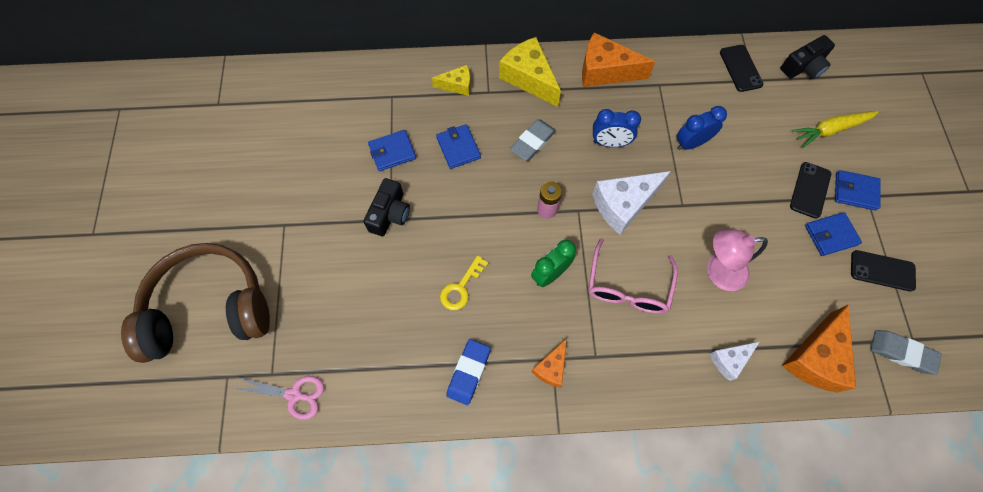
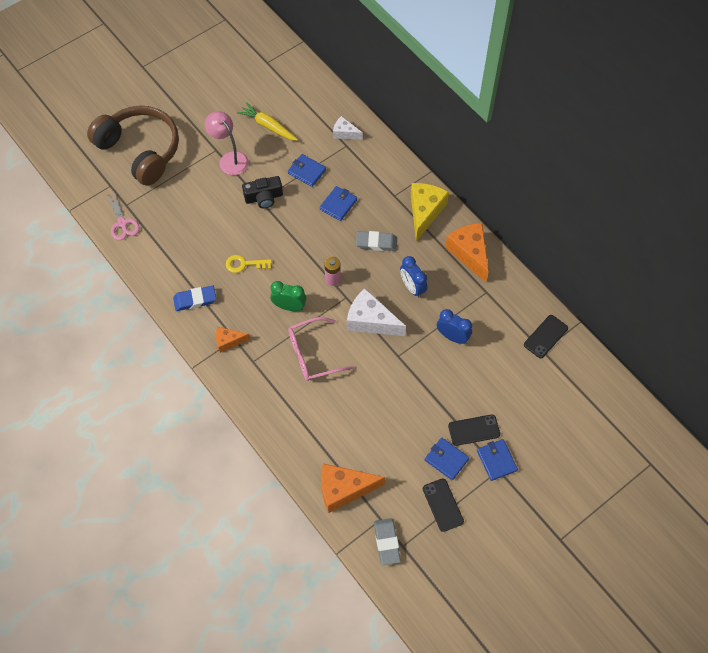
camera: 55 degrees right, 5 degrees down
(457, 85) = (384, 175): yellow cheese -> none
(718, 272) = (363, 402): pink lamp -> pink lamp (230, 159)
(729, 360) = (305, 438): white cheese -> white cheese (345, 133)
(803, 67) = (583, 378): black camera -> none
(830, 130) = (539, 421): yellow carrot -> yellow carrot (268, 126)

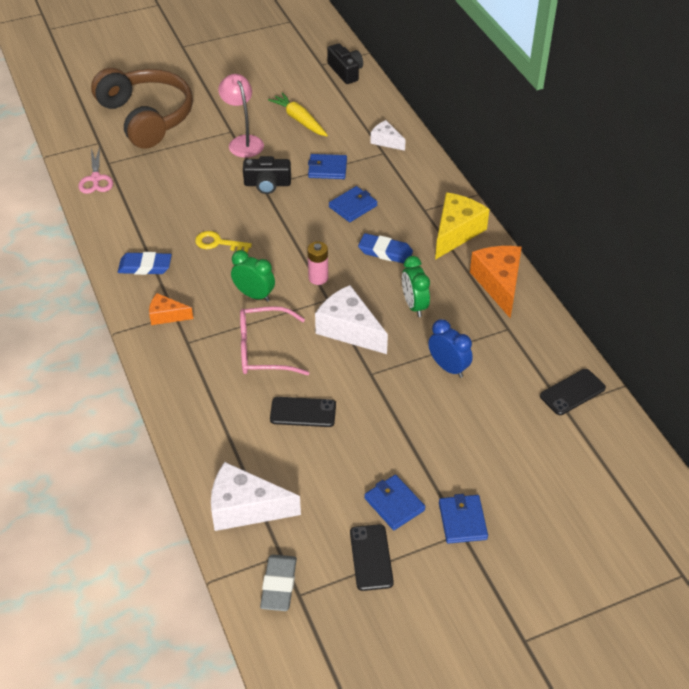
camera: 15 degrees right, 15 degrees down
(290, 66) = (345, 71): none -> black camera
(307, 171) = (327, 169): blue wallet -> blue wallet turned 45 degrees counterclockwise
(344, 489) = (245, 508): orange cheese -> white cheese
(376, 243) = (385, 252): grey eraser -> blue eraser
(412, 287) = (414, 305): blue clock -> green clock
(474, 430) = (443, 478): black phone -> black phone (303, 412)

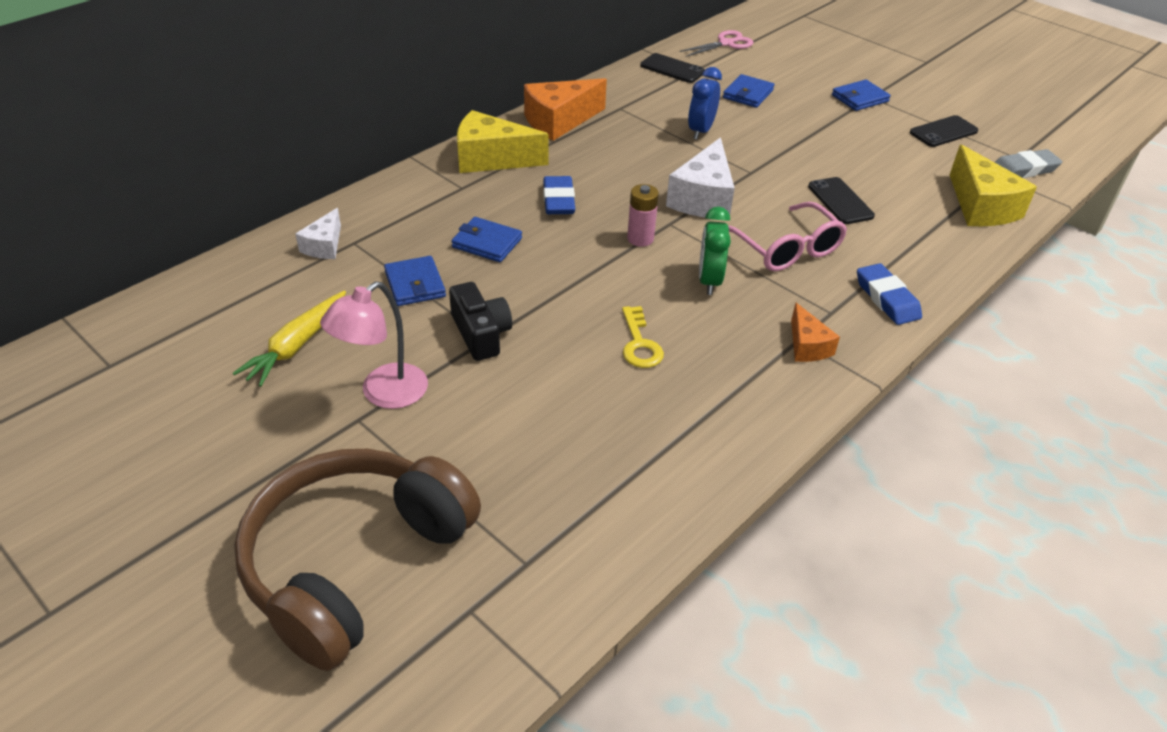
camera: 115 degrees left, 5 degrees down
(96, 179) = (581, 561): pink scissors -> pink scissors (726, 43)
(145, 266) = (740, 402): blue eraser -> blue eraser (887, 299)
(245, 508) = (981, 206): white cheese -> yellow cheese
(345, 71) = (131, 329): black camera -> none
(394, 504) = (882, 131): blue wallet -> blue wallet (748, 94)
(414, 305) = (632, 165): green clock -> none

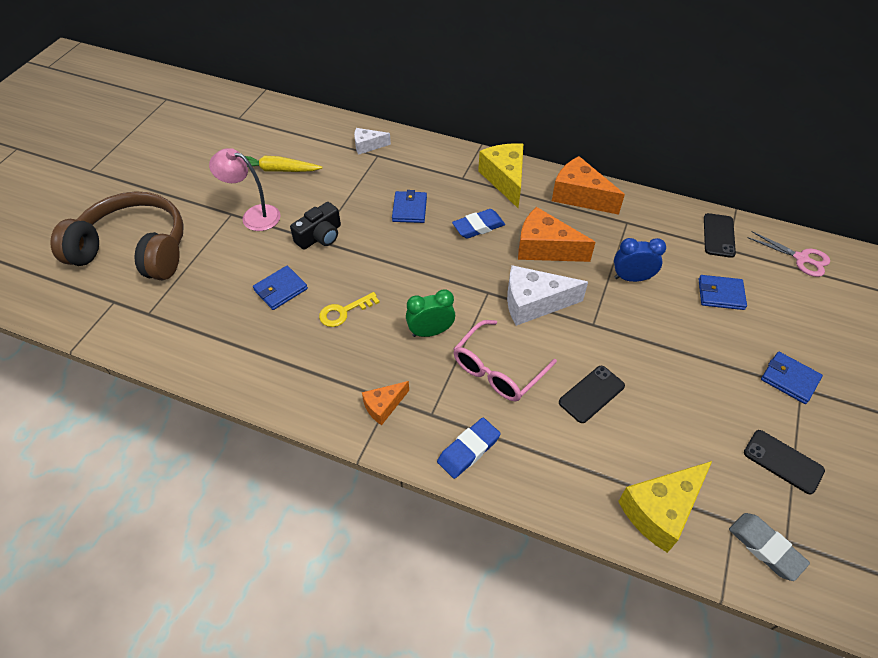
camera: 70 degrees right, 10 degrees up
(415, 284) = (352, 193): blue wallet -> blue wallet (280, 289)
(625, 167) = (545, 248): none -> orange cheese
(640, 239) = (459, 281): pink battery -> none

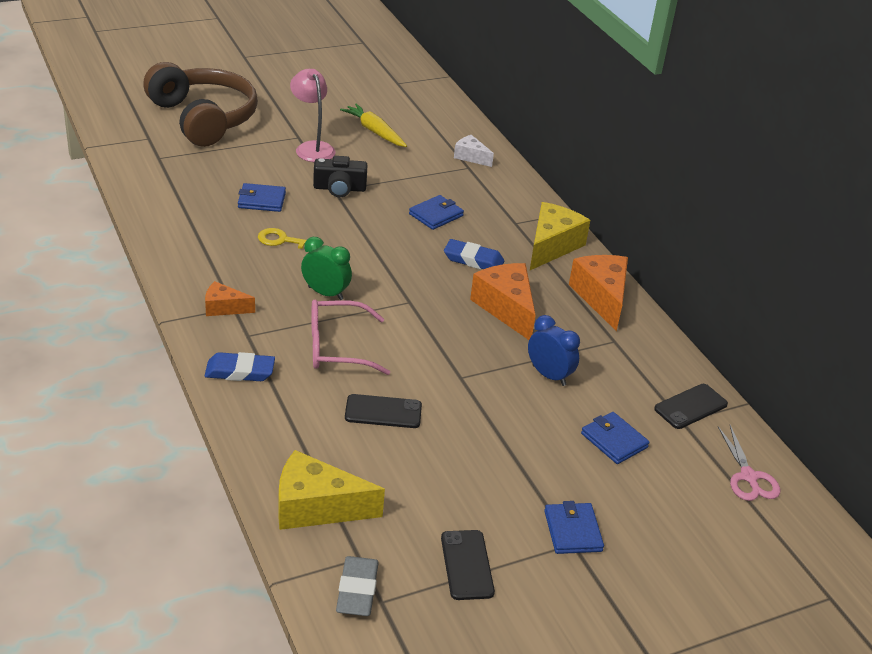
camera: 40 degrees right, 15 degrees down
(534, 303) = (434, 332): white cheese -> none

